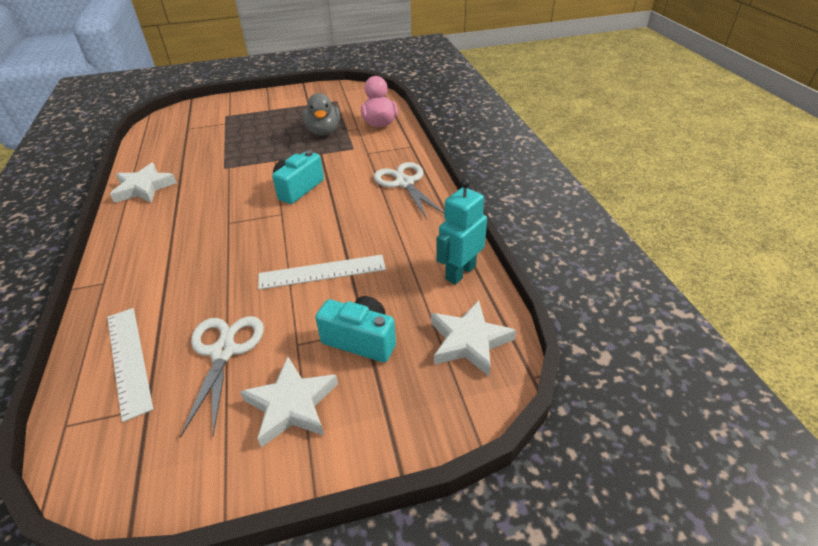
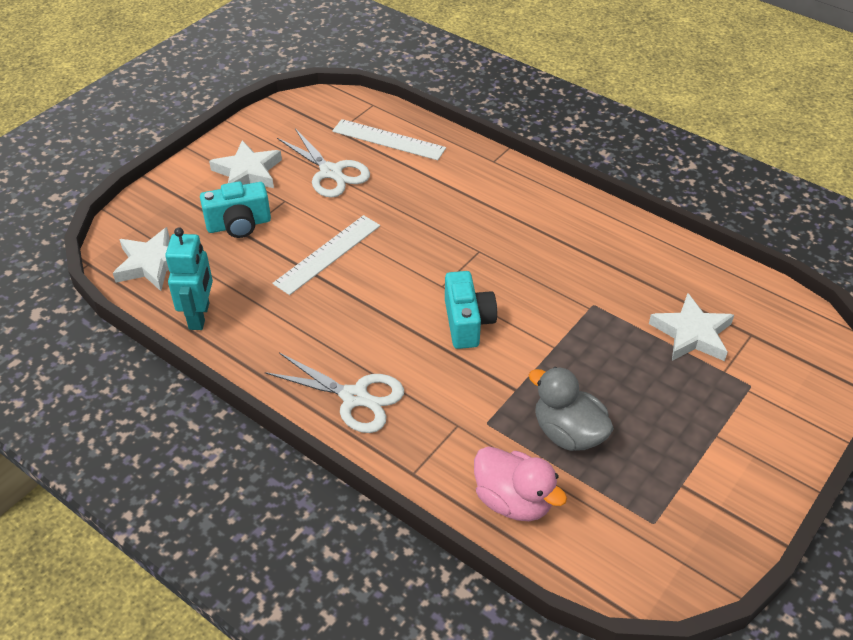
camera: 140 degrees right, 5 degrees up
(144, 188) = (627, 238): white star -> white star (692, 334)

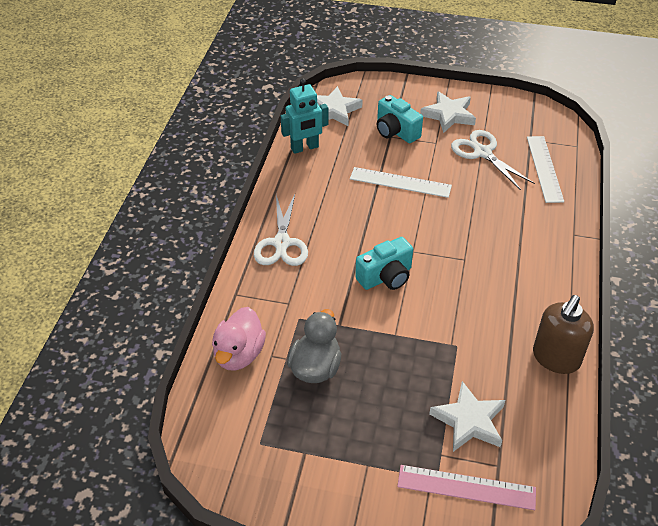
camera: 65 degrees right, 0 degrees up
(331, 172) = (482, 153): white scissors -> white scissors turned 120 degrees clockwise
(643, 241) = (556, 358): none -> brown soap dispenser
(769, 367) = (466, 487): none -> pink ruler

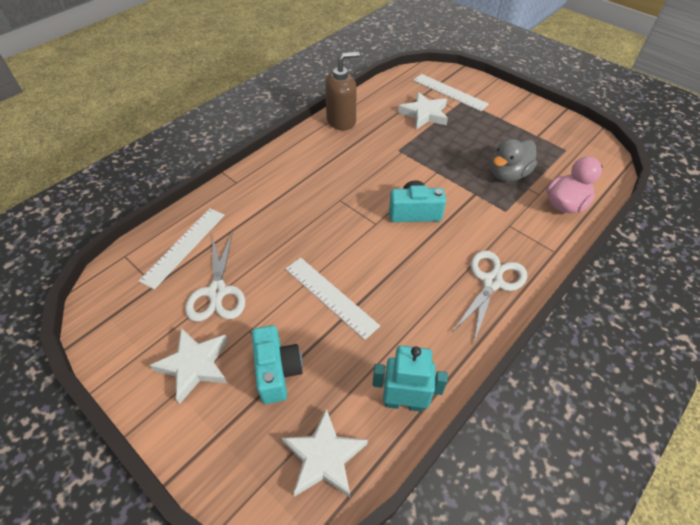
camera: 150 degrees left, 5 degrees up
(466, 487) = (450, 92): pink ruler -> white ruler

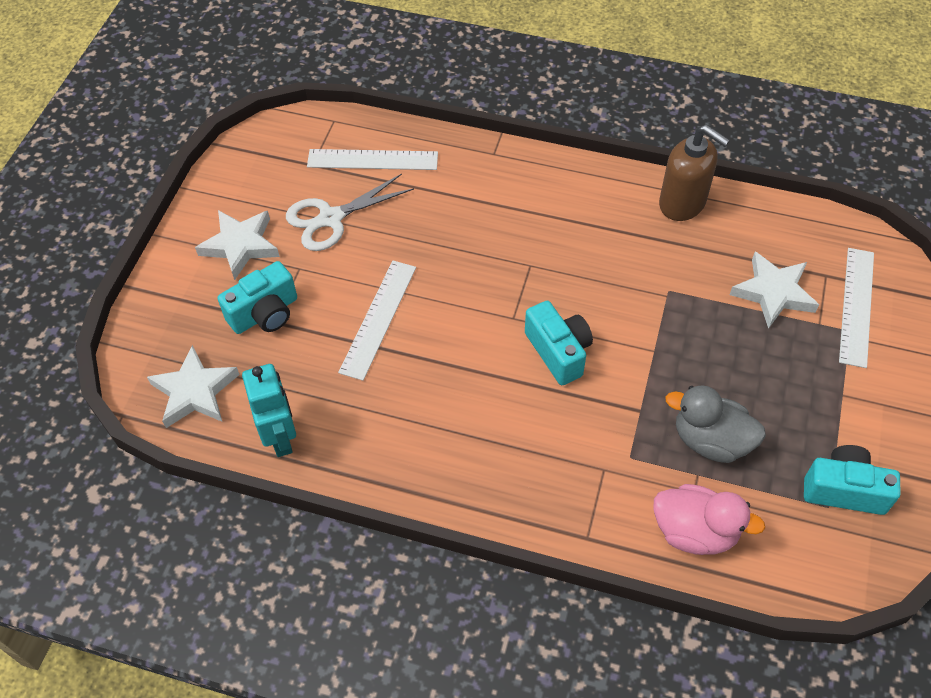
camera: 65 degrees right, 5 degrees up
(492, 282) = (489, 475): white scissors -> none
(558, 140) = (844, 490): none -> turquoise camera

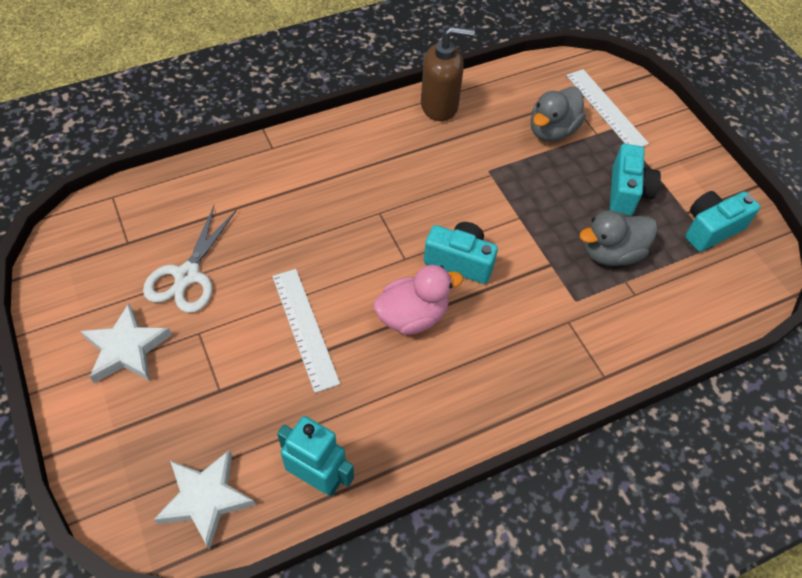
camera: 45 degrees left, 0 degrees up
(265, 313) = (205, 389): turquoise camera -> turquoise camera (627, 192)
(372, 160) = (178, 208): white ruler -> none
(695, 531) = (661, 320): pink duck -> pink duck (412, 316)
(773, 292) = (552, 131): white star -> grey duck

